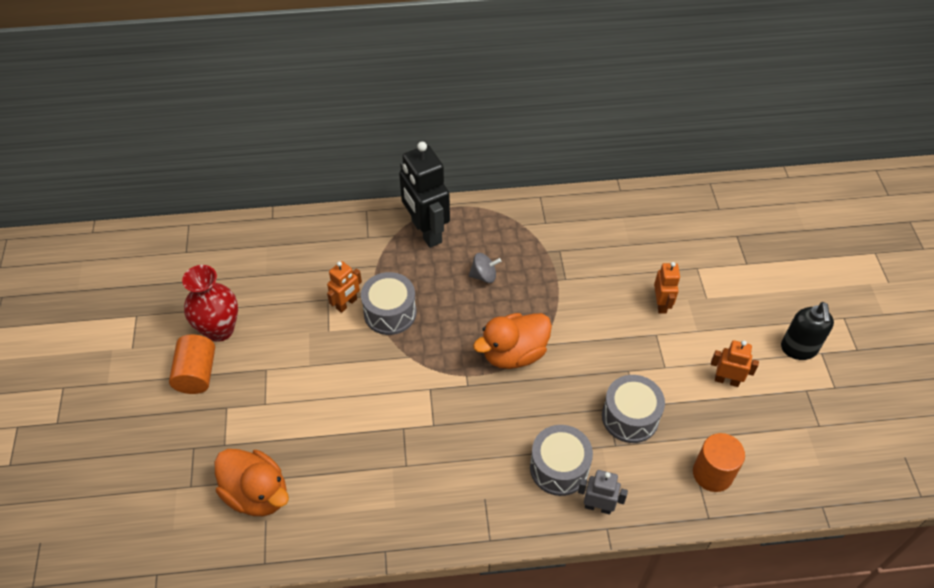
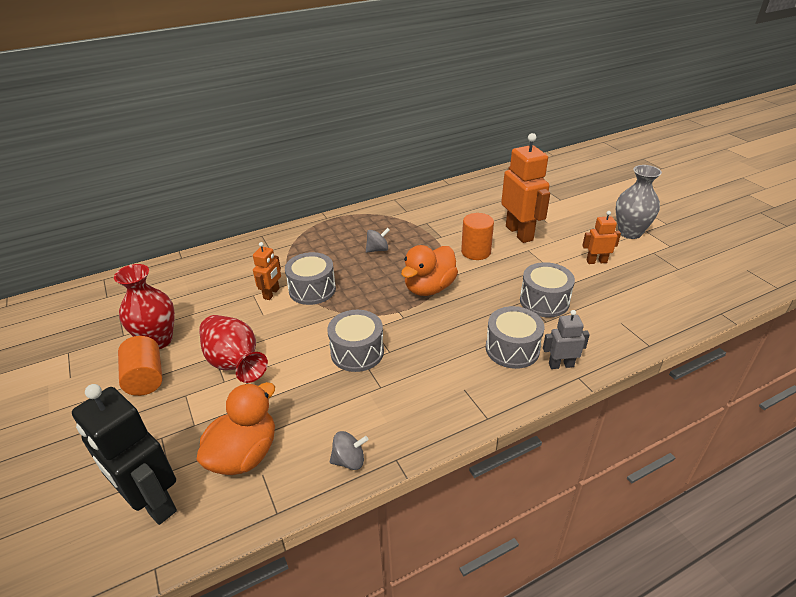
camera: 20 degrees left, 15 degrees down
(257, 494) = (244, 454): orange duck -> orange duck turned 75 degrees counterclockwise
(281, 385) = (235, 363): none -> red vase
(344, 536) = (349, 460): none -> grey spinning top
(401, 414) = (357, 352): none -> grey drum
(426, 232) = (317, 236): black robot -> black robot (152, 502)
(661, 304) = (519, 233): orange robot -> orange robot, size x1.92
(712, 473) = (630, 317): orange cylinder -> orange cylinder (476, 252)
(798, 349) = (630, 232): black soap dispenser -> grey vase

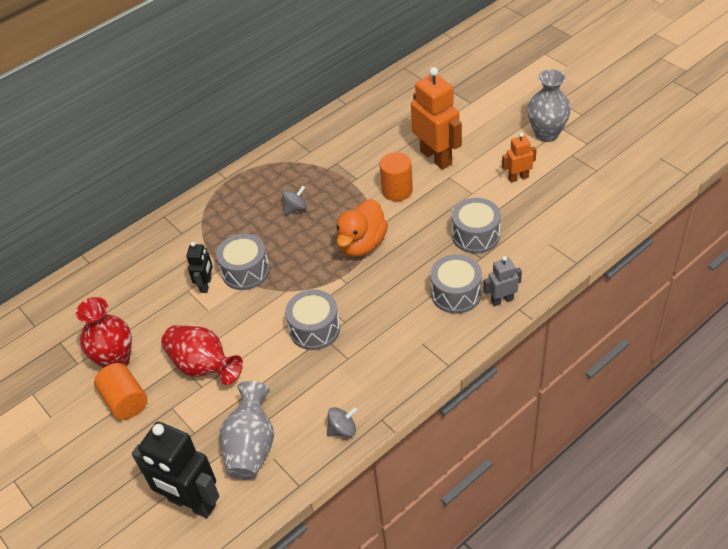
camera: 10 degrees left, 10 degrees up
(244, 454) = (251, 446): orange duck -> grey vase
(271, 293) = (206, 285): orange robot -> black robot

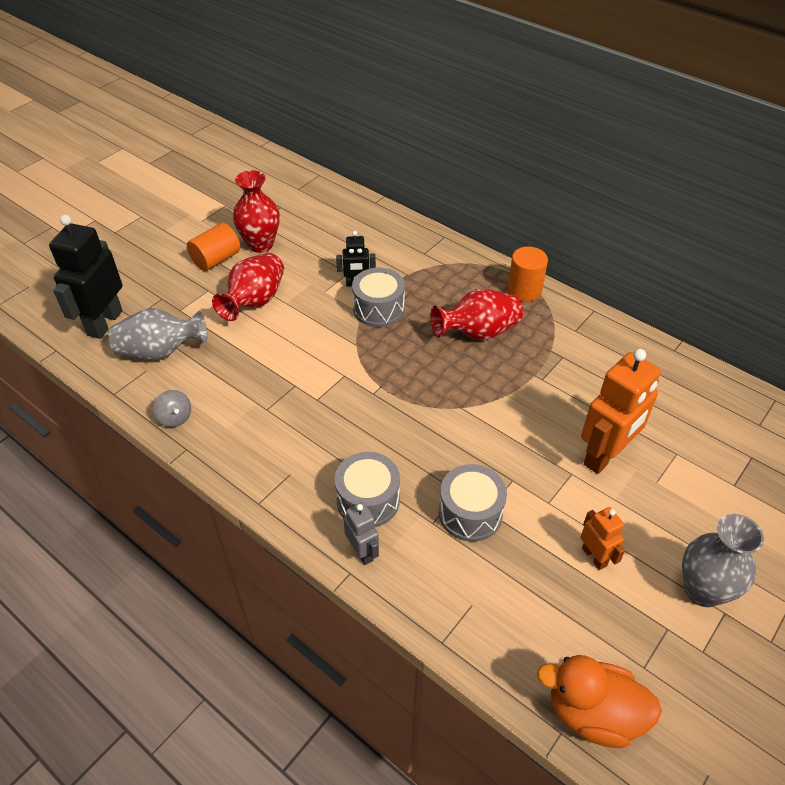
camera: 75 degrees right, 0 degrees up
(295, 209) = (478, 332): grey spinning top -> red vase
(314, 329) = (305, 376): grey drum -> none
(362, 244) = (434, 399): orange duck -> orange duck (593, 713)
(397, 190) = (531, 421): orange cylinder -> orange cylinder (524, 290)

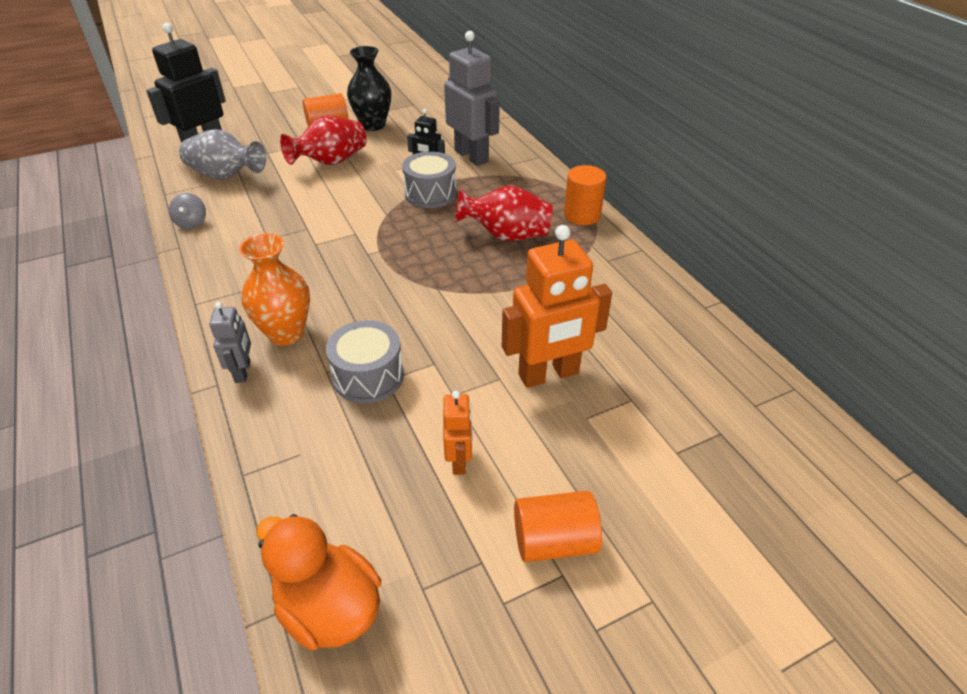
camera: 25 degrees right, 5 degrees down
(260, 244) = (373, 125): red vase -> black vase
(368, 500) = (286, 333): grey drum -> orange vase
(384, 254) = (471, 156): none -> grey robot
(703, 590) = (554, 541): grey vase -> orange cylinder

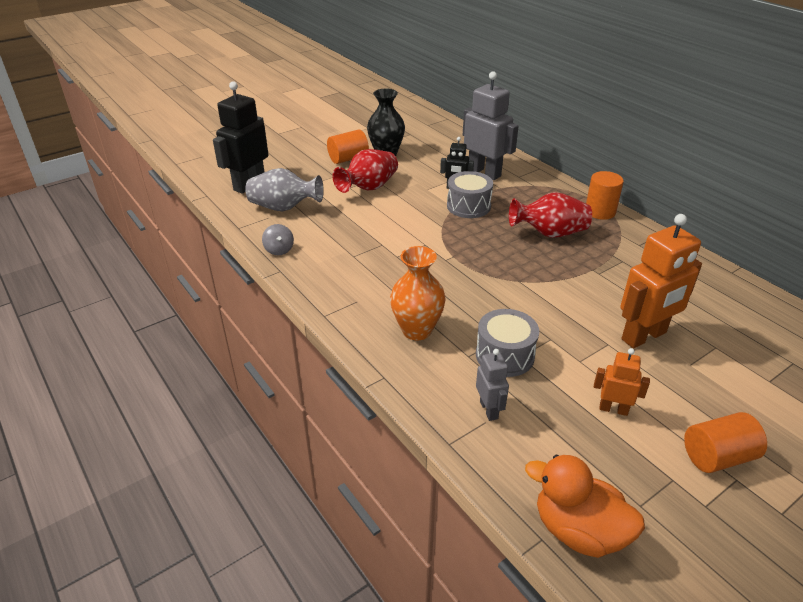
camera: 10 degrees left, 5 degrees down
(243, 372) = (400, 364): grey robot -> grey robot (489, 410)
(459, 460) = (613, 409): orange robot -> orange robot turned 60 degrees counterclockwise

